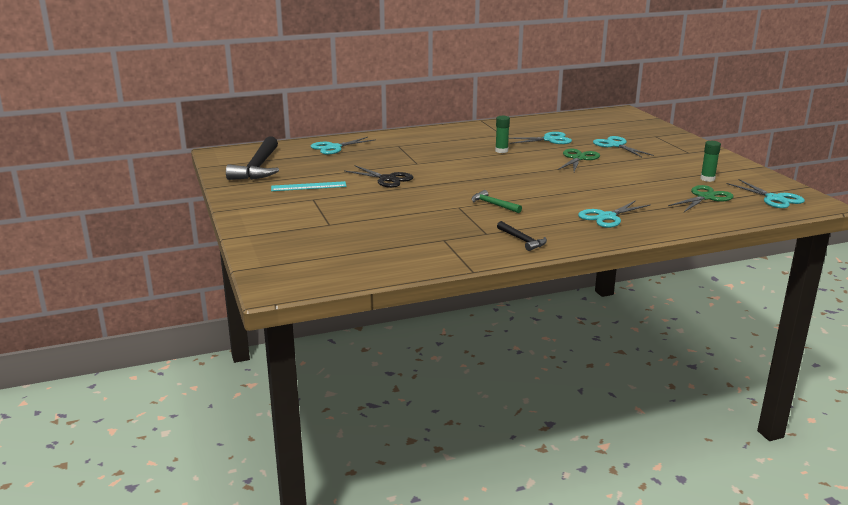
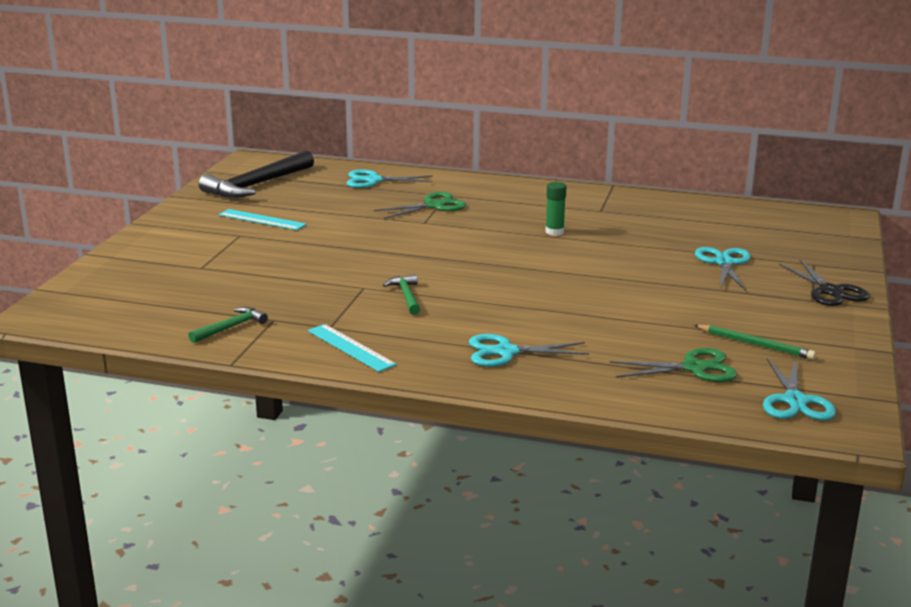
camera: 35 degrees right, 0 degrees up
(387, 179) = (354, 233): black scissors -> black scissors (830, 291)
(427, 252) = (231, 327): none -> green hammer
(522, 240) = (350, 347): black hammer -> turquoise ruler
(549, 140) = (647, 232): turquoise scissors -> none
(578, 158) = (632, 267): green scissors -> green scissors (433, 205)
(707, 179) = (755, 344): green glue stick -> green pencil

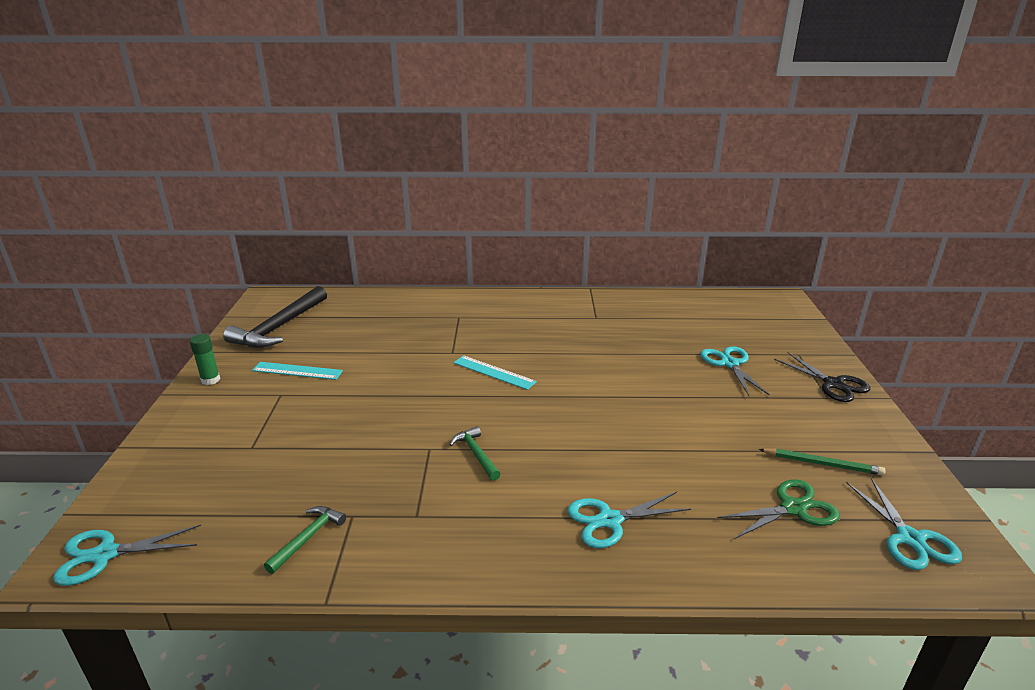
camera: 15 degrees left, 5 degrees up
(350, 347) = (450, 545): turquoise ruler -> turquoise ruler (494, 372)
(373, 180) = (387, 308): turquoise scissors -> turquoise scissors (105, 554)
(433, 205) = (452, 331): green scissors -> none
(554, 232) = (571, 348): green glue stick -> green glue stick (210, 380)

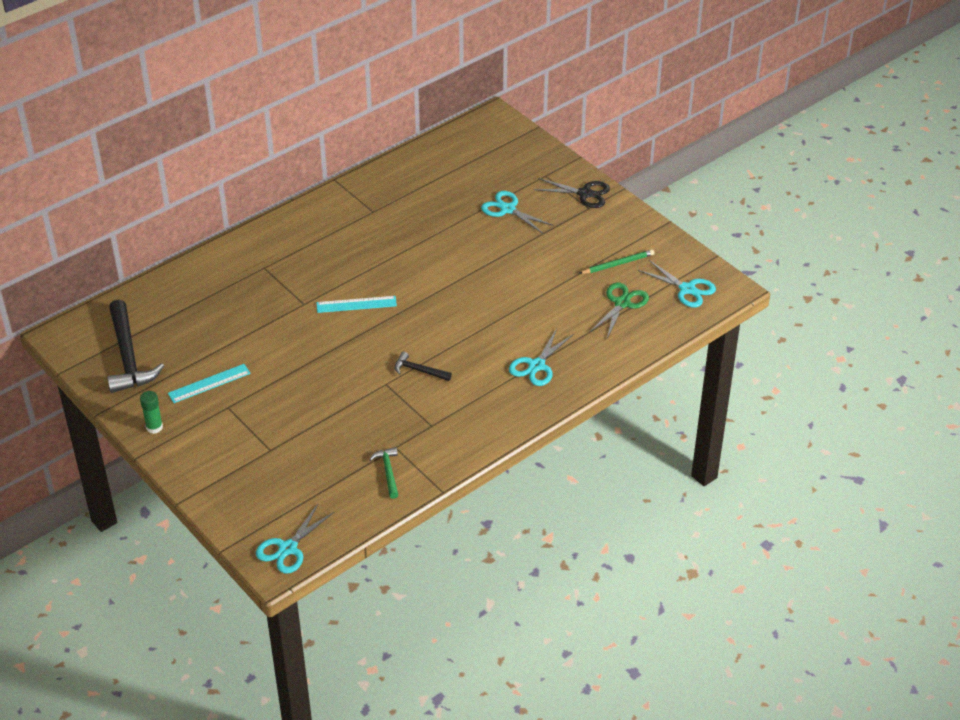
camera: 40 degrees left, 15 degrees up
(476, 454) = (419, 370): green hammer -> black hammer

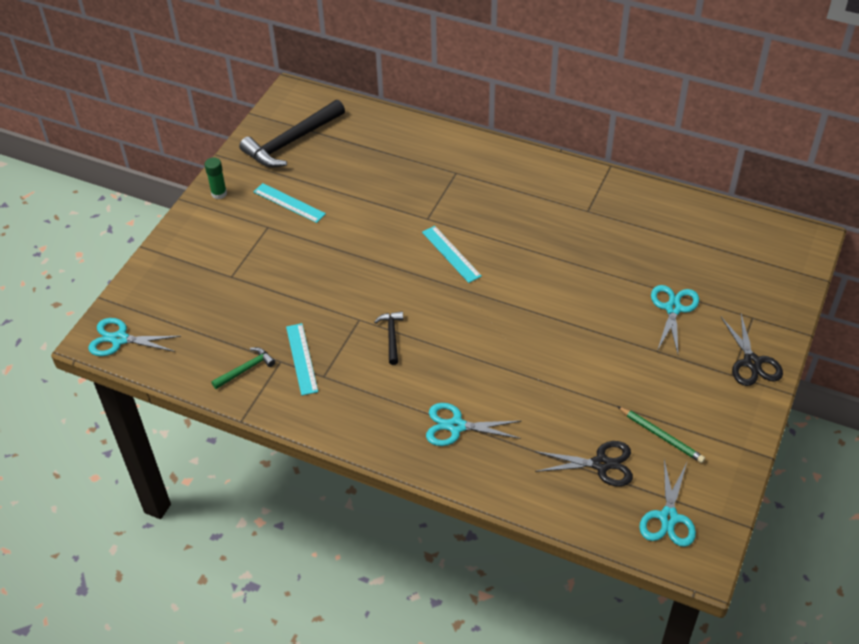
camera: 65 degrees right, 5 degrees up
(402, 433) = (302, 359): none -> turquoise ruler
(622, 303) = (601, 464): green scissors -> black scissors

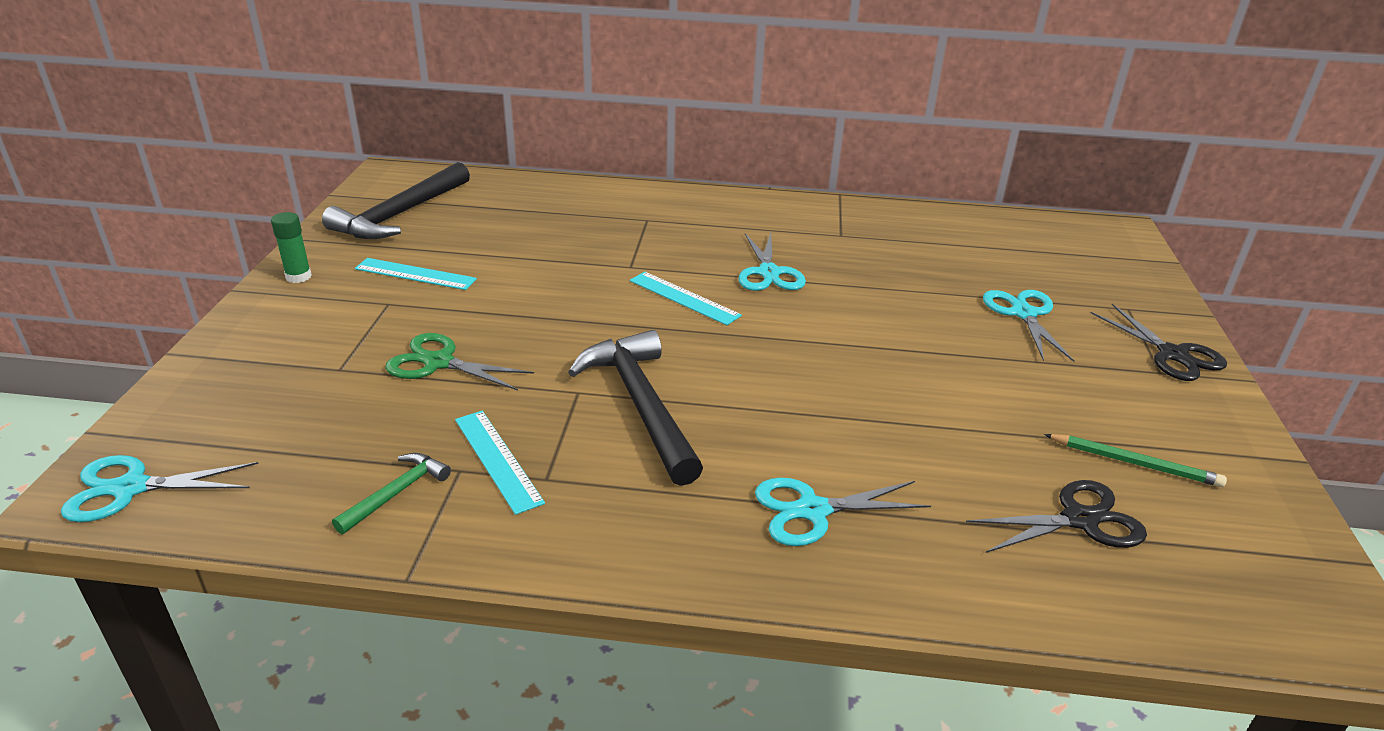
camera: 20 degrees left, 15 degrees down
(287, 282) = (439, 362): none -> green scissors
(392, 336) = (641, 405): black hammer -> black hammer, size x2.05
(668, 517) = (1245, 578): turquoise scissors -> turquoise scissors (769, 273)

